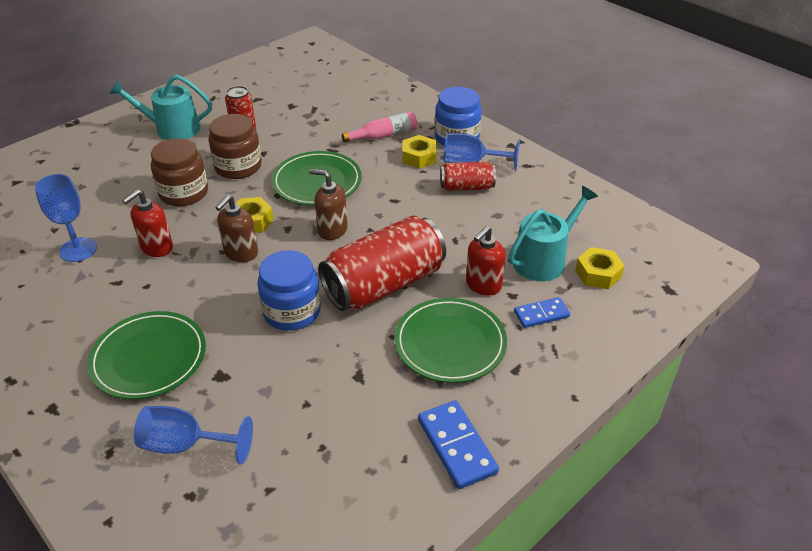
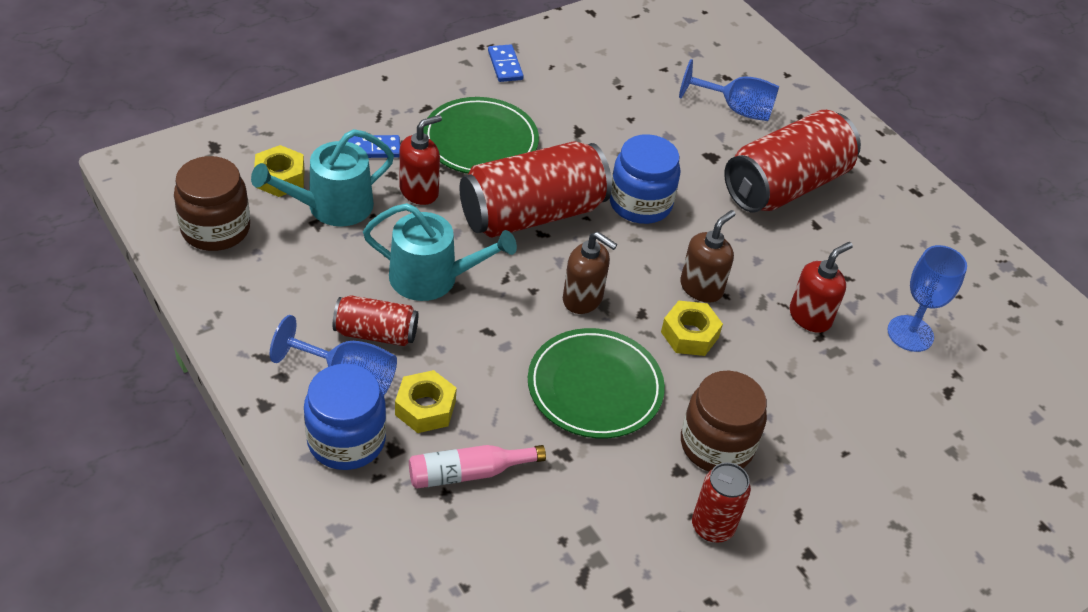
camera: 175 degrees left, 5 degrees up
(149, 358) = (785, 185): green plate -> red can
(172, 129) = (844, 568): turquoise watering can -> turquoise watering can (432, 278)
(184, 193) = (793, 405): brown jar -> brown jar (215, 229)
(457, 446) = (505, 65): blue domino -> blue domino, size x0.65

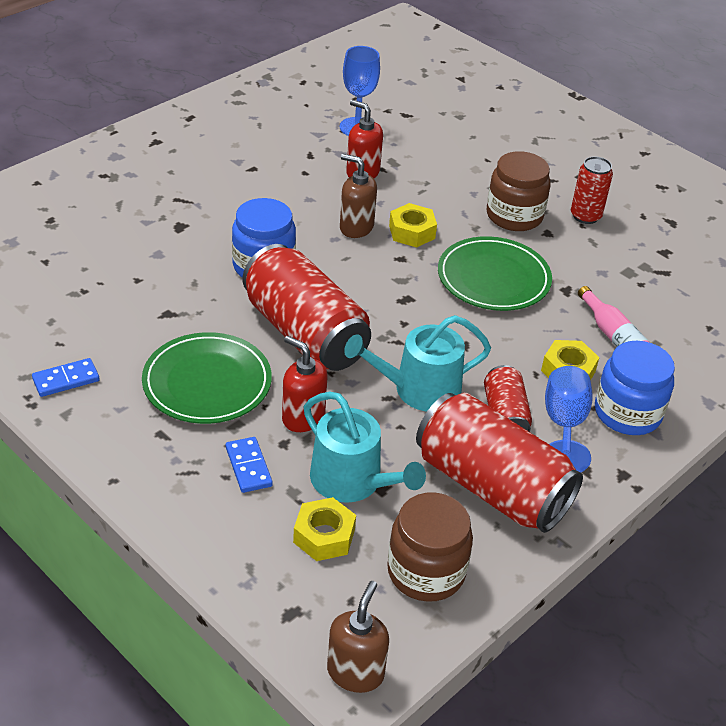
camera: 100 degrees left, 5 degrees down
(432, 278) = (419, 389): turquoise watering can -> turquoise watering can turned 105 degrees counterclockwise
(583, 299) = (400, 292): brown soap dispenser -> brown soap dispenser (355, 672)
(736, 109) = (103, 212): blue goblet -> none
(785, 185) = (207, 184): red can -> red can (491, 486)

